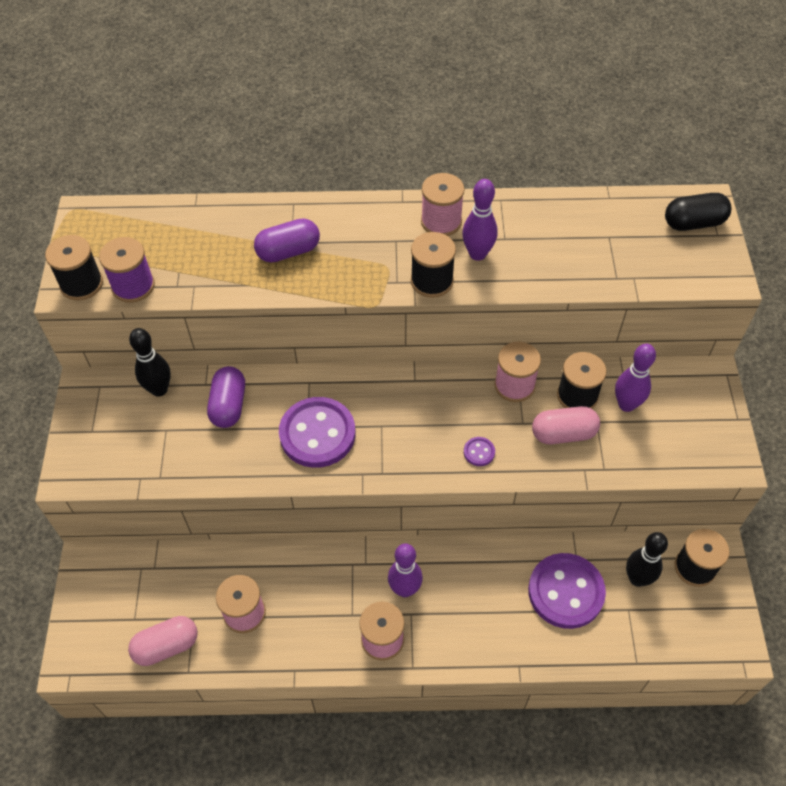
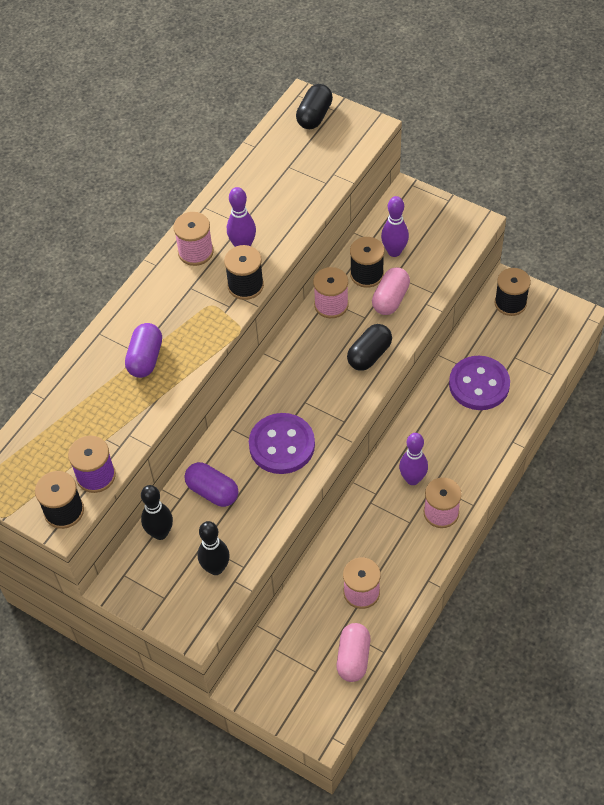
camera: 55 degrees left, 0 degrees up
(479, 452) = (369, 355): purple button -> black capsule
(637, 578) = (497, 339): black bowling pin -> black bowling pin (216, 568)

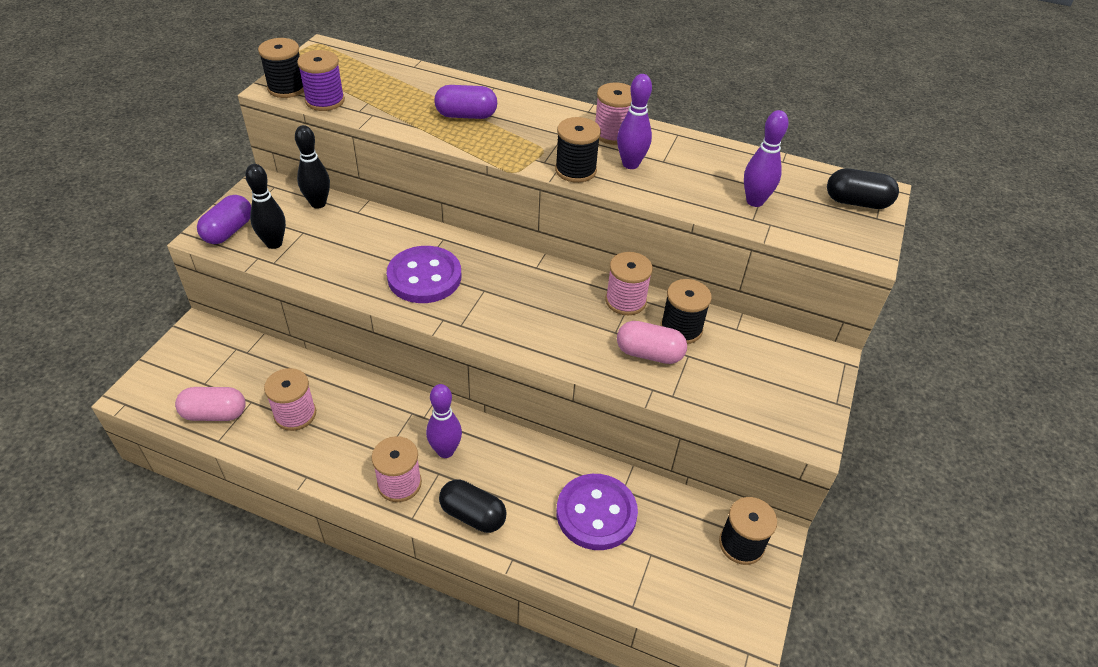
camera: 75 degrees right, 10 degrees down
(212, 491) = (365, 232): purple capsule -> purple capsule (228, 231)
(369, 355) = (559, 340): black capsule -> black capsule (473, 515)
(394, 251) = (726, 352): purple bowling pin -> purple bowling pin (754, 201)

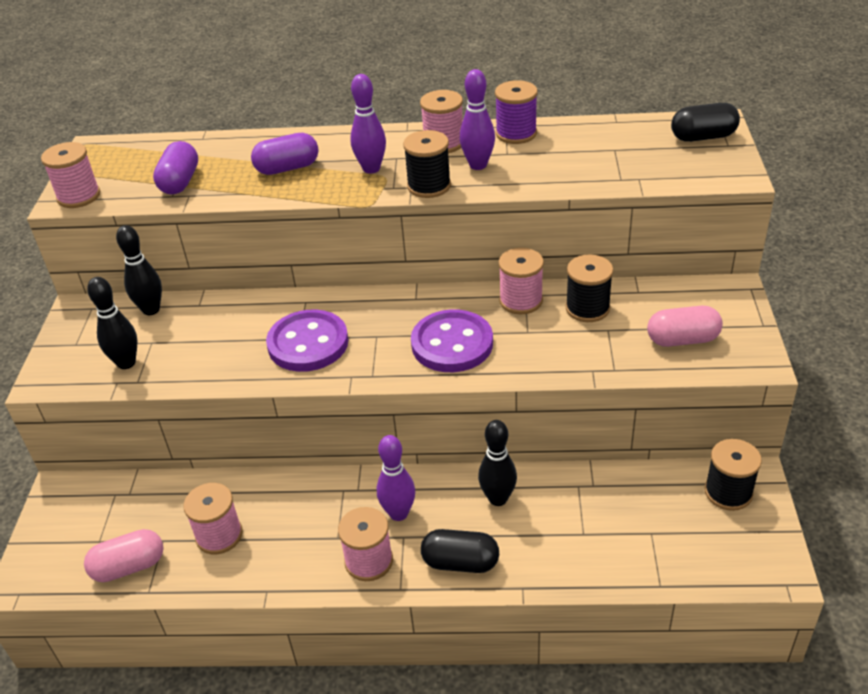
camera: 15 degrees left, 5 degrees down
(228, 231) = (67, 367): purple capsule -> purple capsule (180, 182)
(287, 88) = (79, 196): black spool -> pink spool
(325, 101) = (129, 196): purple spool -> purple spool (516, 133)
(534, 470) = (498, 498): none -> black bowling pin
(596, 513) = (579, 516): purple button -> purple button (452, 344)
(649, 354) = (571, 340): pink capsule -> pink capsule (682, 340)
(754, 201) = (613, 163): purple bowling pin -> purple bowling pin (371, 169)

